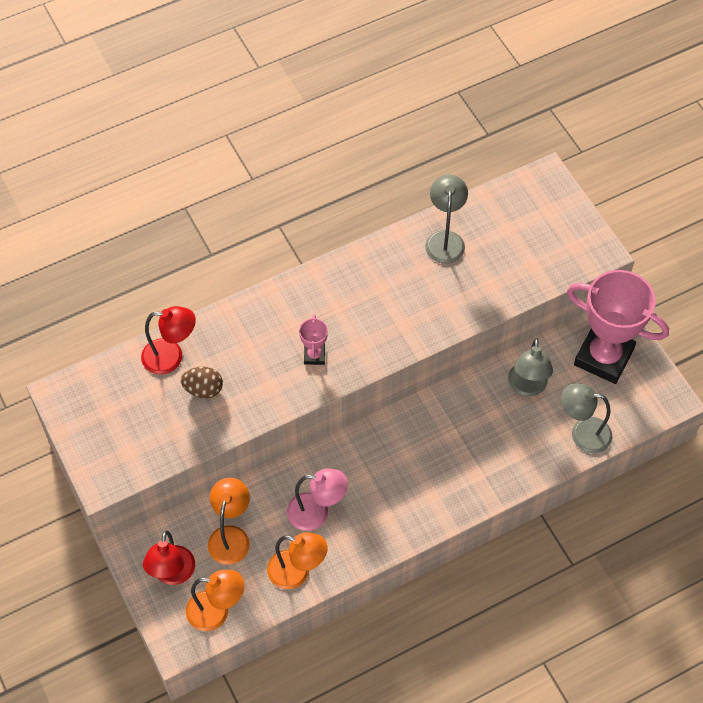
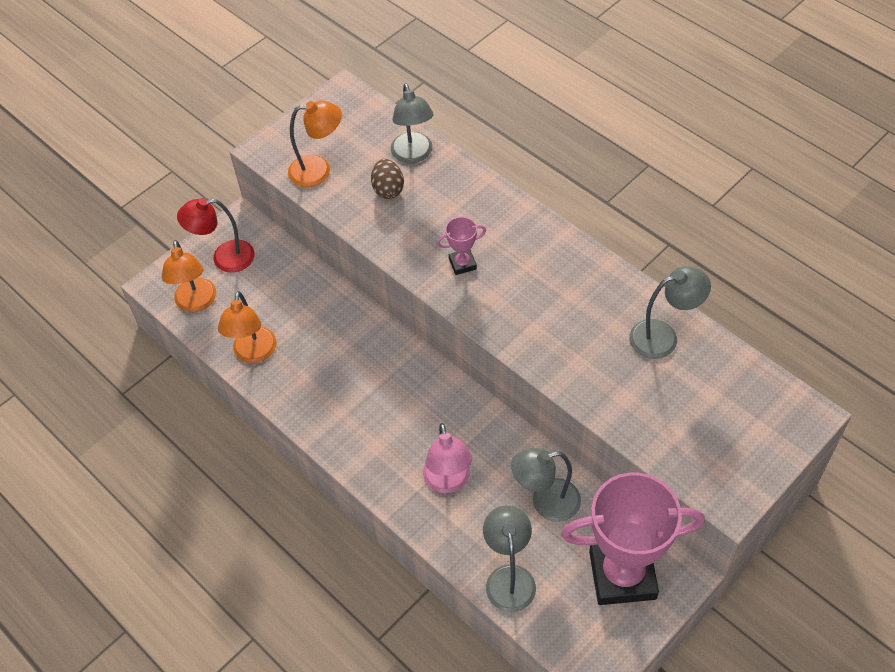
camera: 75 degrees right, 5 degrees down
(171, 357) = (413, 155): red lamp -> grey lamp
(231, 536) = (276, 289): orange lamp -> orange lamp (319, 170)
(317, 513) = (323, 350): pink lamp -> pink lamp (448, 482)
(603, 357) = (622, 575): pink trophy -> pink trophy turned 75 degrees clockwise

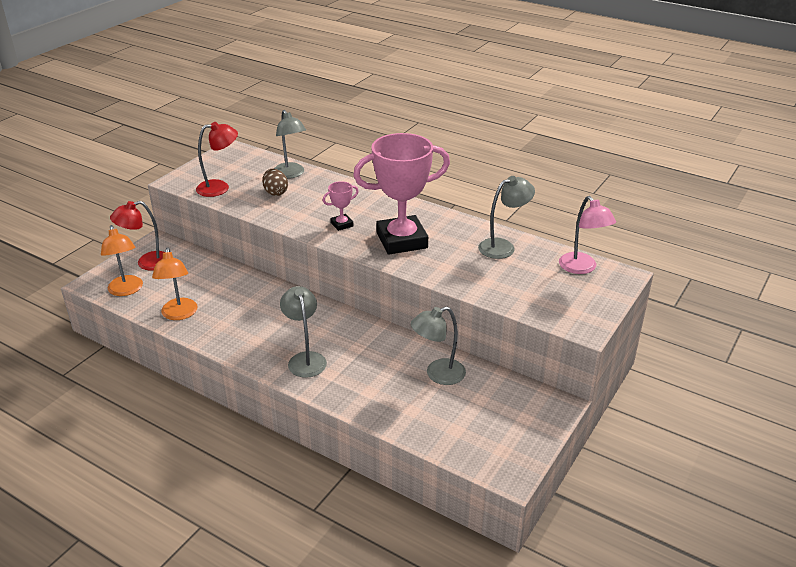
camera: 15 degrees left, 20 degrees down
(319, 170) = (220, 187): orange lamp -> red lamp
(448, 482) = (356, 372): pink lamp -> pink lamp (582, 268)
(509, 577) = (421, 424): grey lamp -> grey lamp (305, 359)
(622, 575) = (512, 410): pink trophy -> pink trophy (402, 240)

